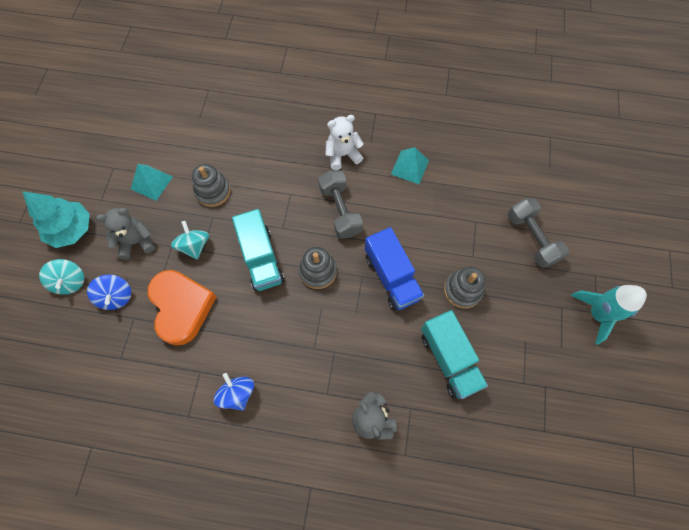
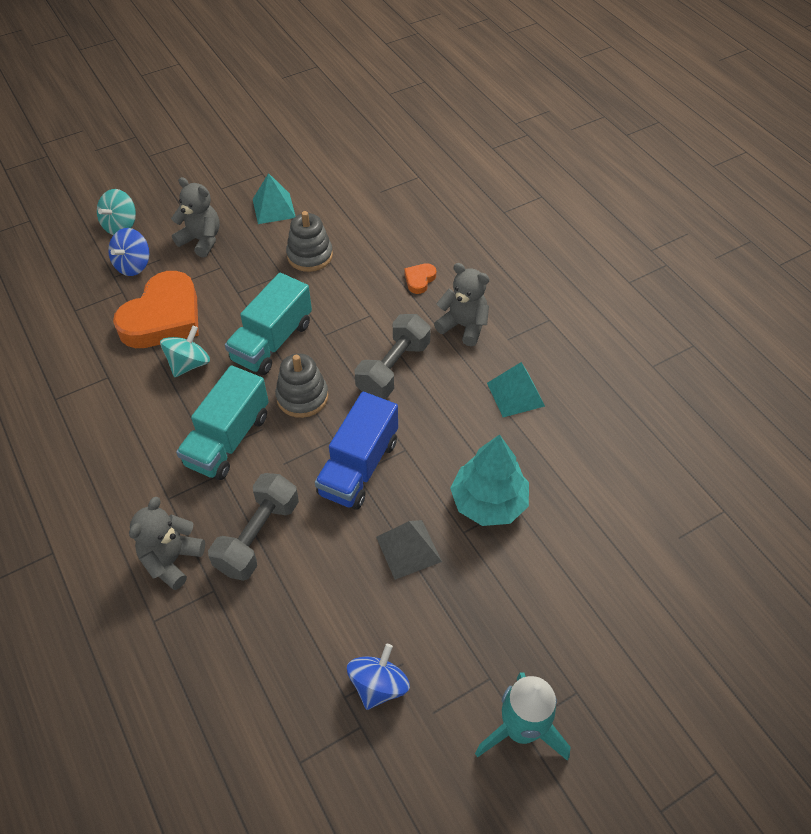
camera: 50 degrees right, 15 degrees down
(71, 229) = (172, 191): turquoise tree -> turquoise tree (488, 502)
(194, 246) = (237, 283): turquoise spinning top -> turquoise spinning top (189, 364)
(237, 393) = (108, 421): blue spinning top -> blue spinning top (378, 685)
(289, 150) = (419, 280): none -> orange heart
(342, 155) = (463, 326): white teddy bear -> grey teddy bear
(449, 359) = (307, 591): turquoise truck -> turquoise truck (228, 440)
(462, 290) = (408, 549): grey stacking toy -> grey pyramid
(531, 238) = (553, 580): grey dumbbell -> grey dumbbell (258, 536)

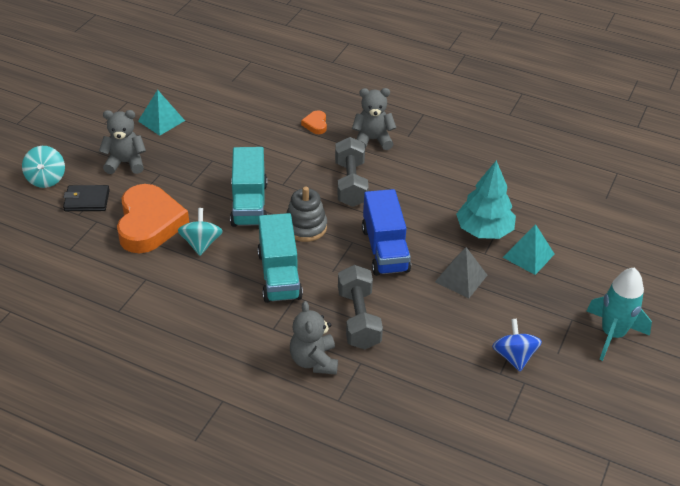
camera: 35 degrees left, 10 degrees down
(133, 265) = (87, 200): blue spinning top -> black wallet
(310, 255) = (221, 140): grey stacking toy -> none
(515, 394) = (443, 165): turquoise pyramid -> turquoise pyramid (528, 255)

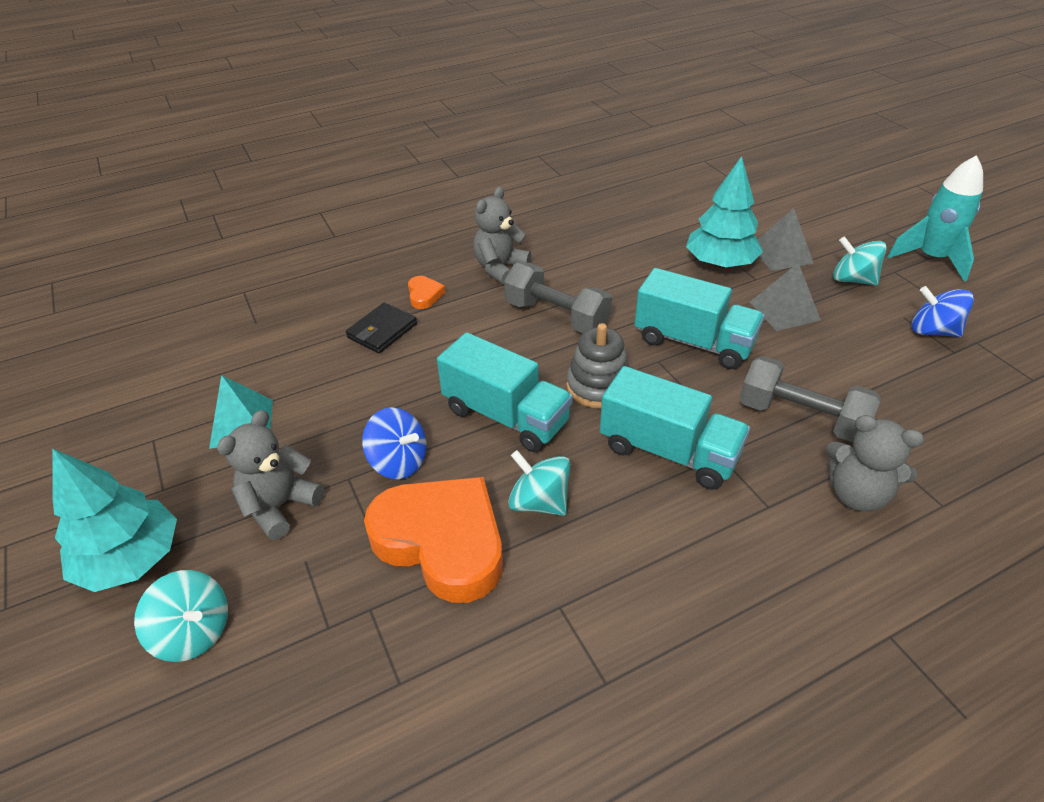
camera: 50 degrees left, 0 degrees up
(63, 139) = (131, 559): none -> turquoise tree
(87, 200) = (309, 598): black wallet -> black wallet (382, 331)
(184, 184) = (399, 461): none -> blue spinning top
(315, 124) = (424, 295): orange heart -> orange heart turned 135 degrees counterclockwise
(385, 249) = (693, 342): blue truck -> turquoise truck
(528, 255) = (781, 254): turquoise pyramid -> grey pyramid
(535, 300) = (852, 279): none -> turquoise spinning top

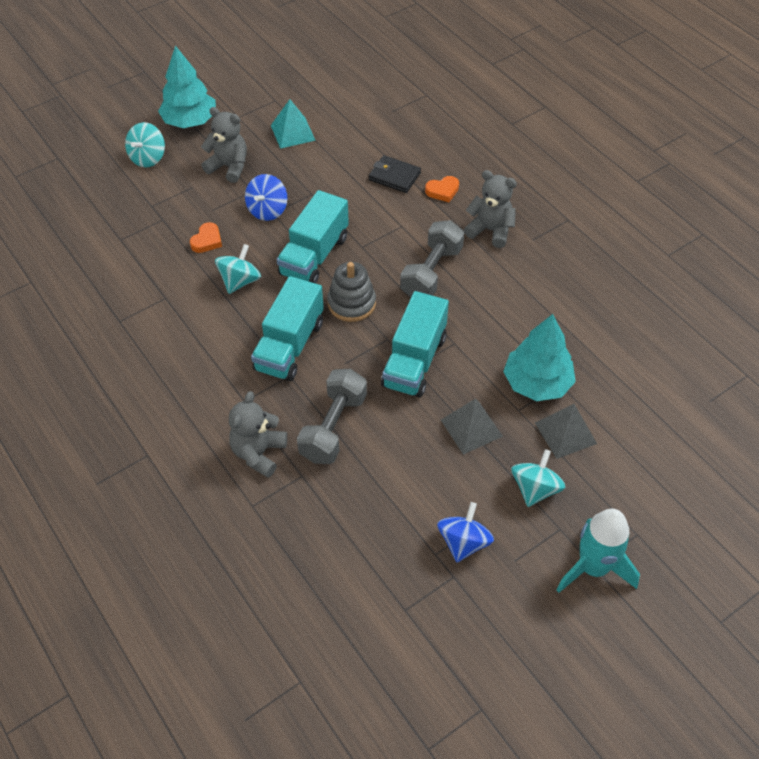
camera: 80 degrees right, 10 degrees up
(442, 542) = (207, 241): orange heart -> orange heart, size x0.41

